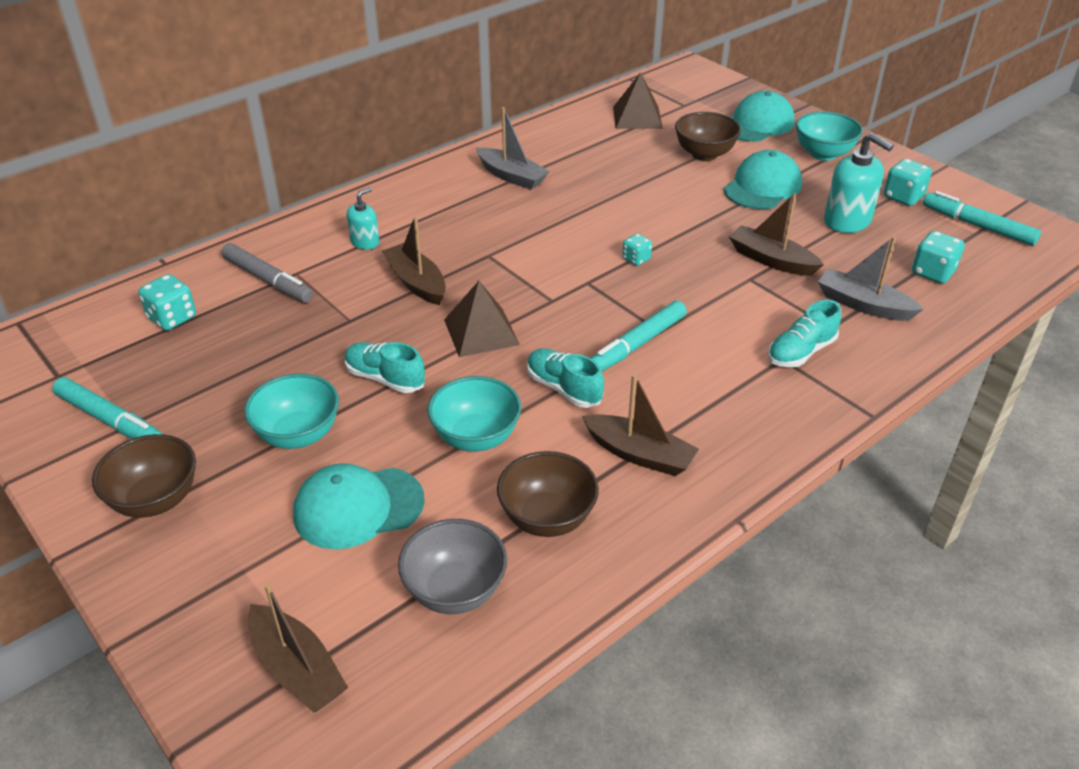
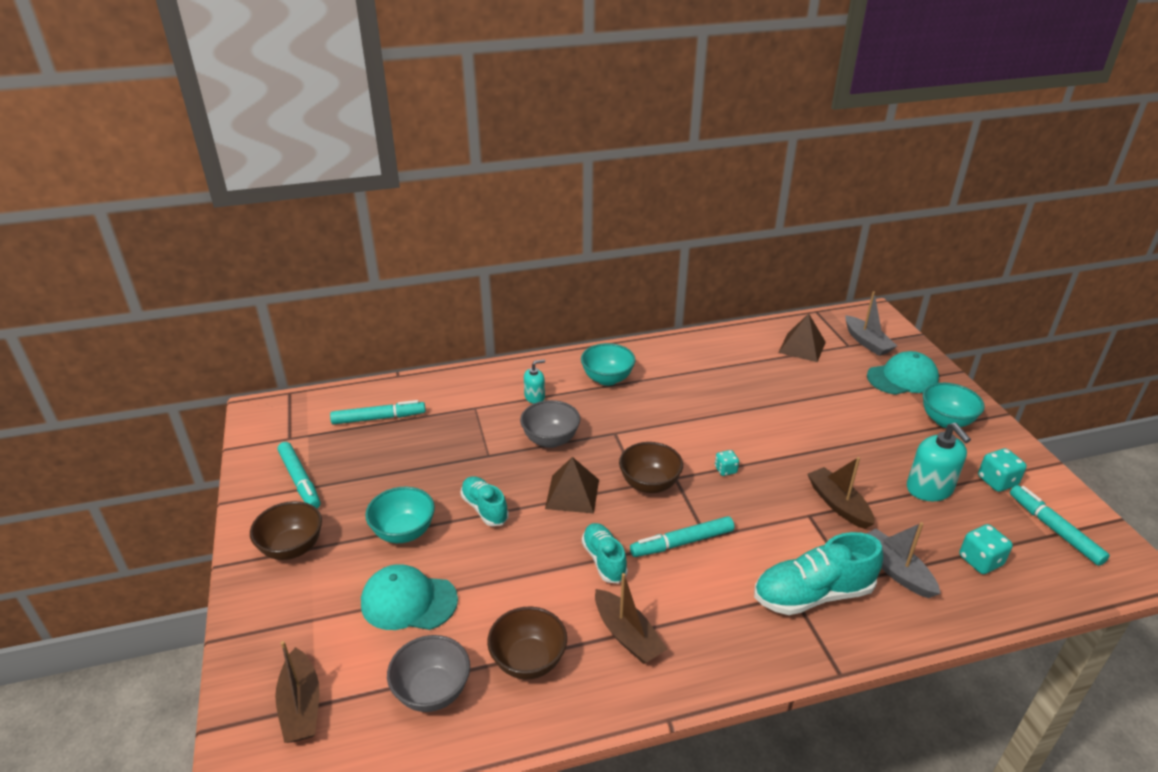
camera: 25 degrees right, 5 degrees down
(172, 318) = (378, 418): turquoise dice -> turquoise marker
(268, 280) = (454, 408): grey marker -> none
(416, 282) = (550, 440): brown boat -> grey bowl
(476, 437) = (518, 577): turquoise bowl -> turquoise bowl (607, 379)
(512, 176) = (671, 372): grey boat -> grey boat (867, 342)
(704, 154) = (839, 394): brown bowl -> brown bowl (649, 484)
(762, 187) = (871, 436): turquoise cap -> none
(801, 352) = (812, 594): turquoise shoe -> turquoise shoe, size x1.63

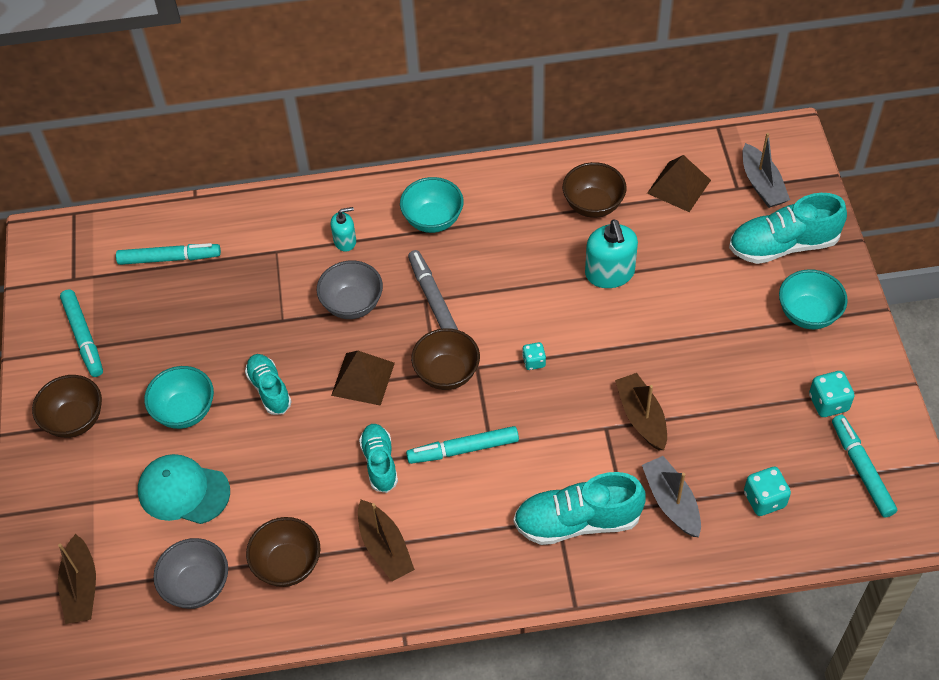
camera: 10 degrees right, 20 degrees up
(621, 430) = (432, 298): none -> grey marker
(737, 362) = (593, 205): none -> brown bowl
(902, 378) = (783, 245): turquoise cap -> turquoise shoe
(929, 489) = (749, 406): turquoise soap dispenser -> turquoise soap dispenser (609, 273)

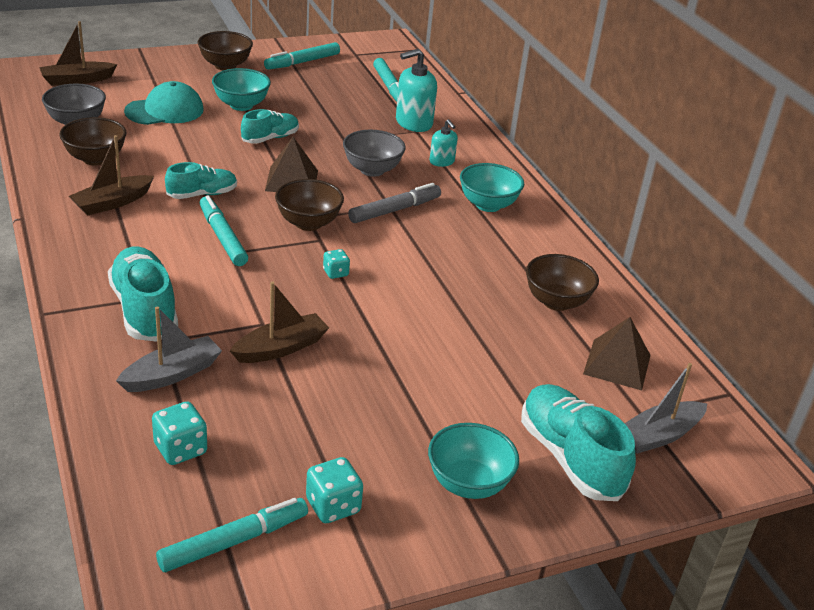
camera: 70 degrees right, 20 degrees down
(183, 491) = (164, 110): turquoise cap -> turquoise cap turned 60 degrees clockwise
(609, 273) = (468, 317): turquoise soap dispenser -> turquoise soap dispenser (413, 123)

